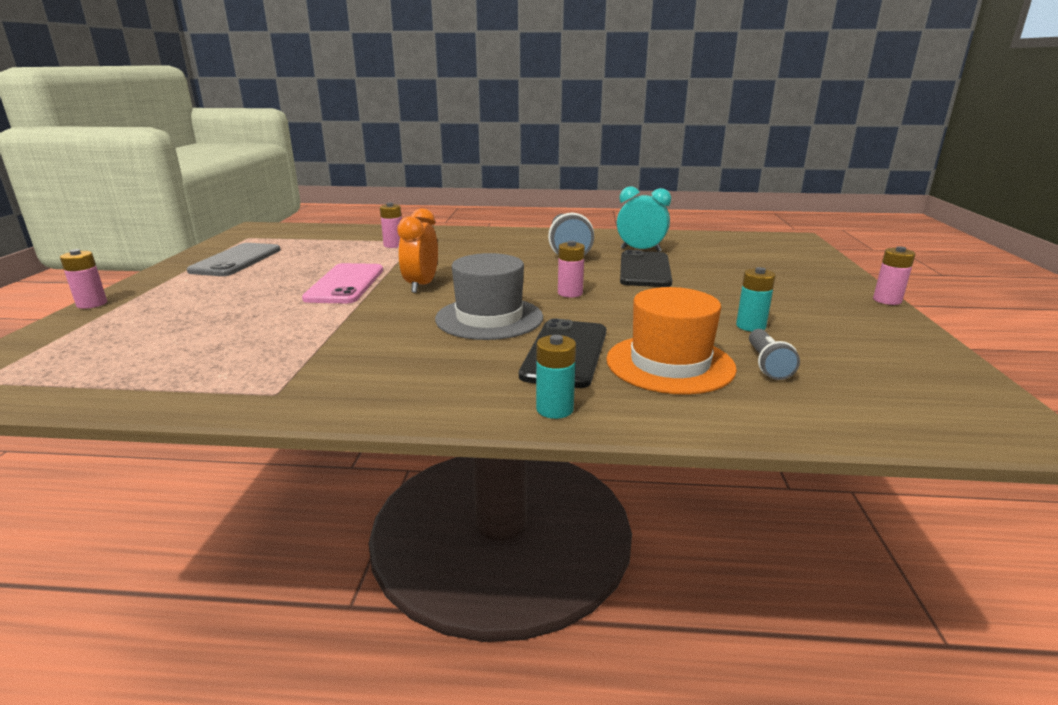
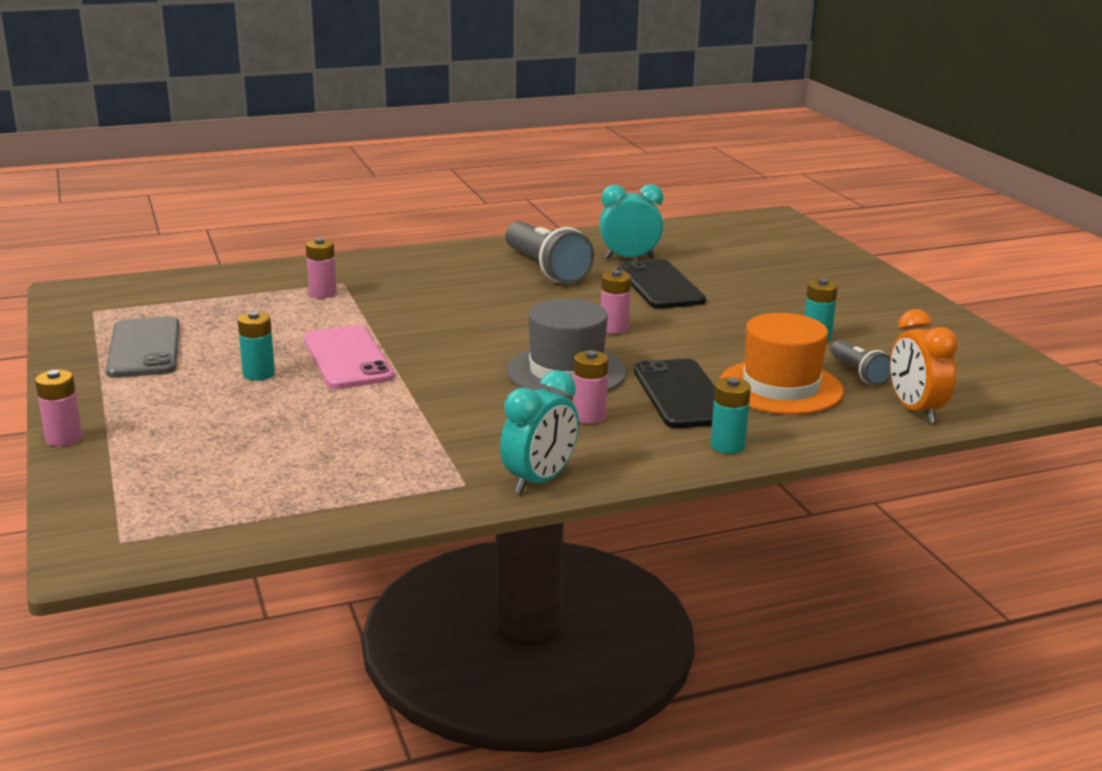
camera: 25 degrees left, 0 degrees up
(273, 285) = (259, 374): none -> turquoise battery
(339, 404) = (539, 481): none -> turquoise clock
(421, 286) = (440, 345): orange clock -> orange clock (915, 411)
(887, 300) = (911, 288): pink battery -> pink battery (589, 416)

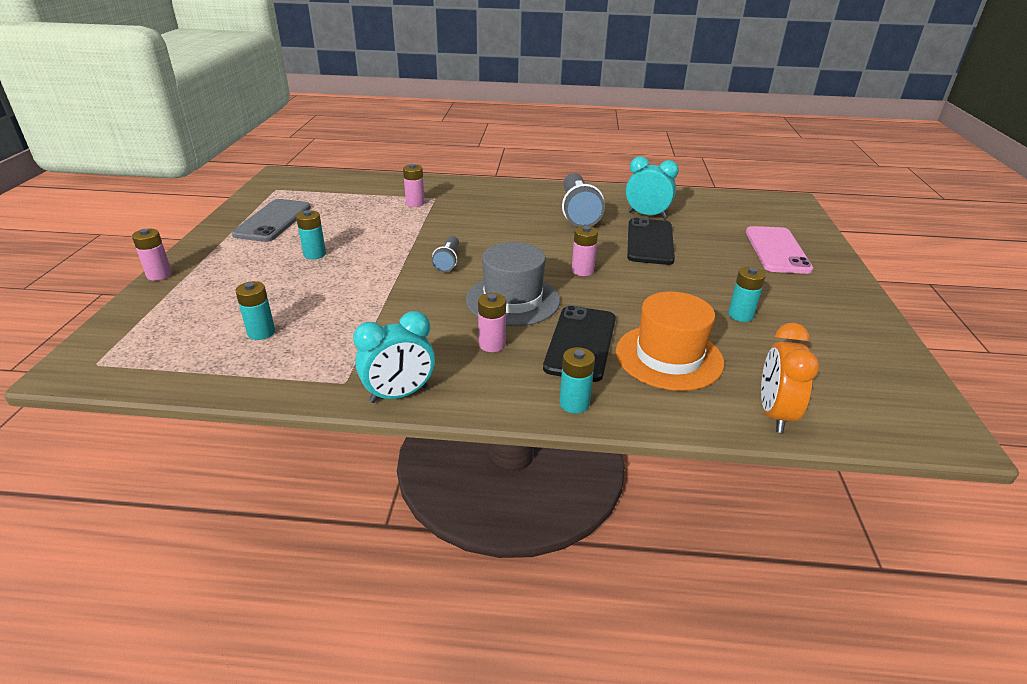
camera: 25 degrees right, 10 degrees up
(300, 465) = (261, 332): none -> turquoise battery
(347, 358) = (379, 254): pink phone -> pink phone (777, 250)
(858, 373) = (750, 360): grey flashlight -> grey flashlight (448, 261)

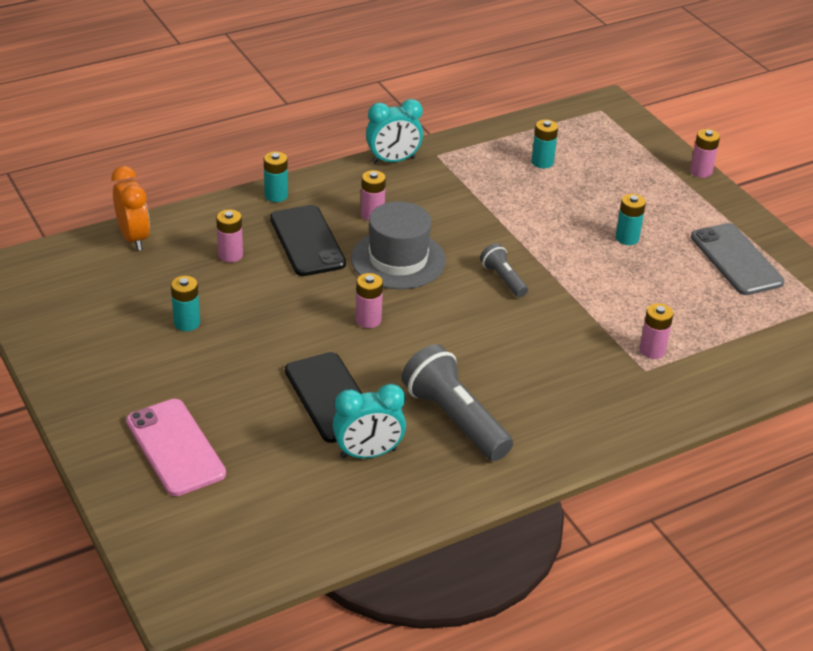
camera: 145 degrees right, 5 degrees up
(399, 394) = (393, 161): turquoise clock -> turquoise clock turned 135 degrees counterclockwise
(669, 357) = (230, 255): orange hat -> pink battery

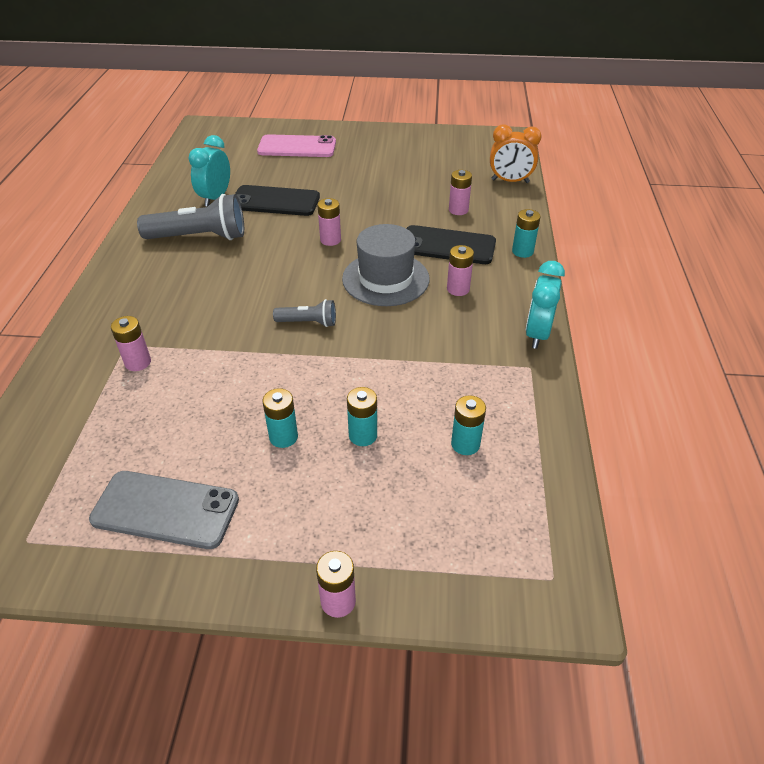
camera: 125 degrees right, 5 degrees up
(187, 323) = (399, 176): turquoise battery -> turquoise battery (363, 435)

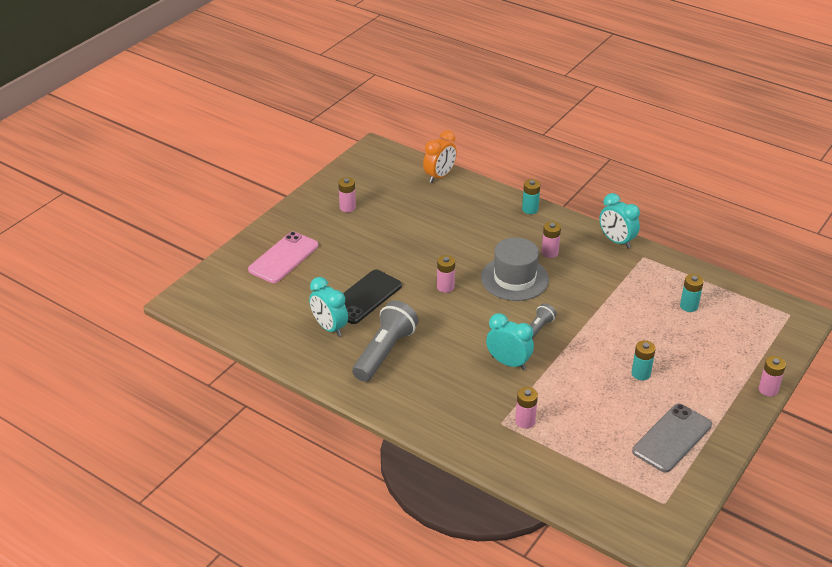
camera: 60 degrees left, 5 degrees down
(234, 319) = (508, 362): none -> turquoise clock
(363, 435) = (659, 342): turquoise battery -> none
(447, 246) = (497, 237): black phone -> none
(458, 210) = (457, 214): pink battery -> pink battery (347, 207)

